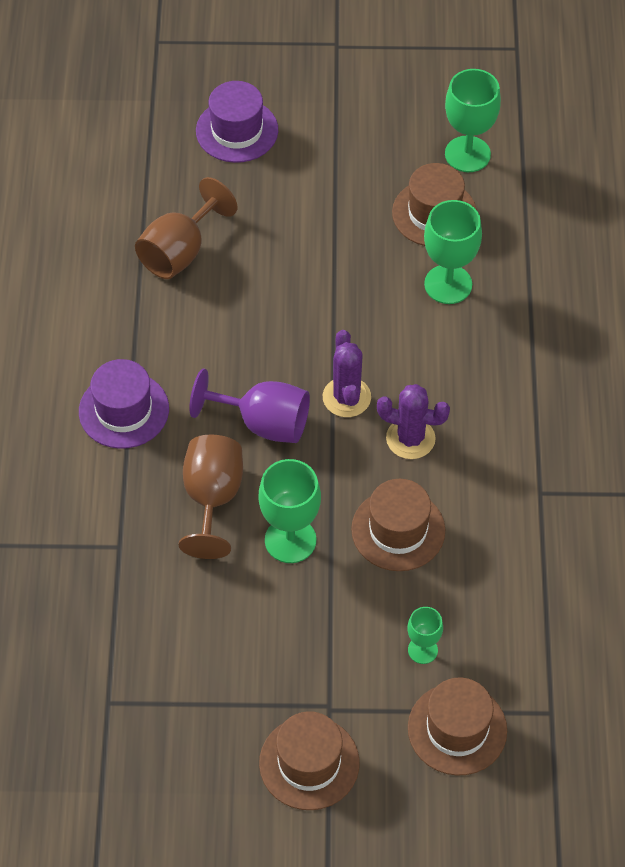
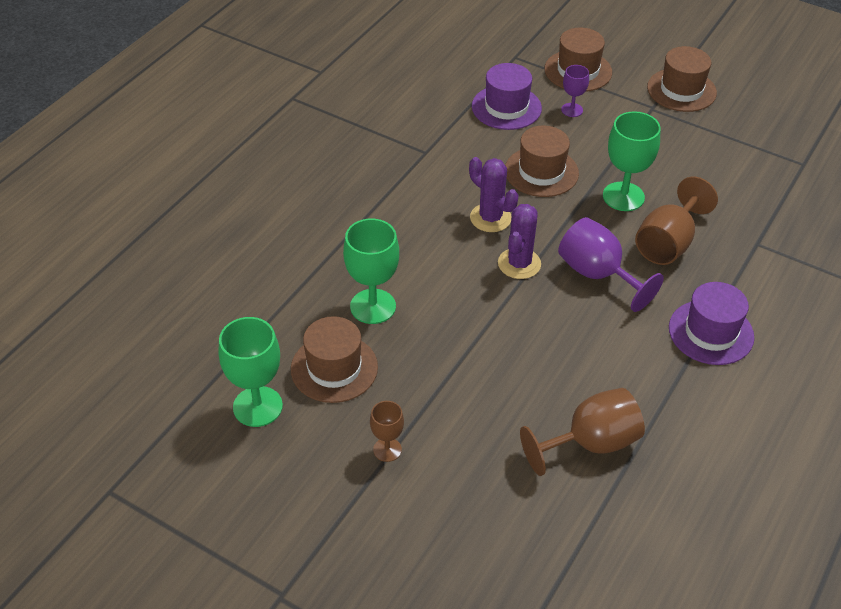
camera: 150 degrees left, 10 degrees down
(237, 130) = (458, 544): purple hat -> purple hat (506, 107)
(339, 170) = (387, 449): none -> brown goblet
(422, 650) = (572, 110): green goblet -> purple goblet

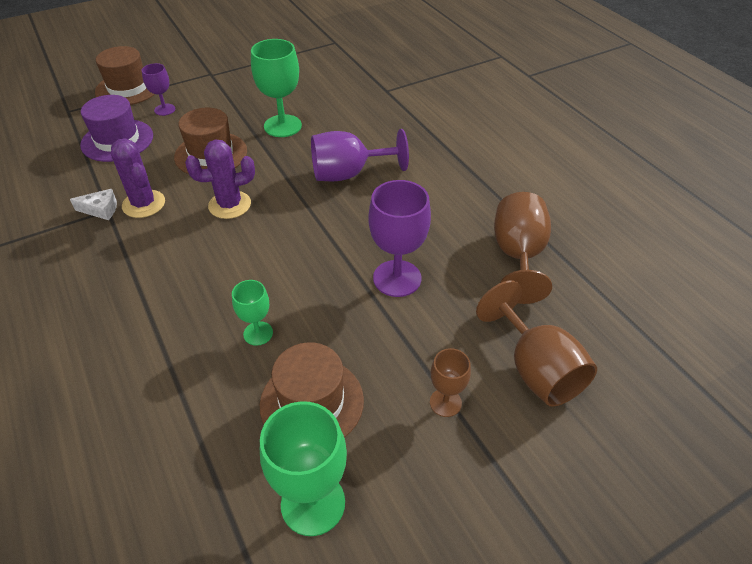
camera: 60 degrees left, 0 degrees up
(373, 306) = (258, 333): green goblet -> green goblet, size x0.56
(422, 149) = (101, 210): none -> white cheese
(493, 366) = (397, 278): none -> purple goblet
(519, 264) = (297, 211): purple cactus -> purple cactus (144, 204)
(668, 243) = (349, 127): brown goblet -> brown goblet (536, 369)
(681, 90) = (210, 55): brown hat -> none
(711, 332) = (450, 146): purple hat -> none

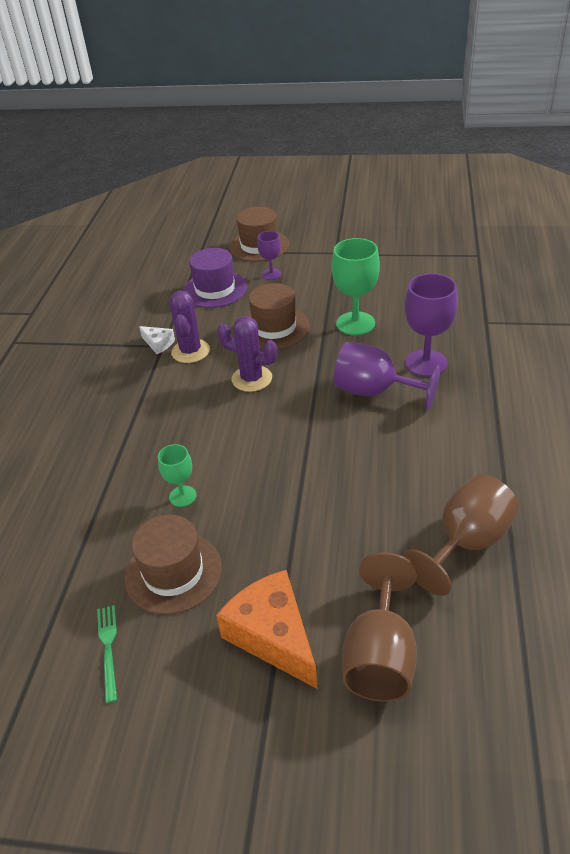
camera: 40 degrees right, 5 degrees down
(313, 503) = (108, 648): green goblet -> green fork
(397, 278) = (331, 507): purple goblet -> purple goblet (426, 363)
(445, 402) = (273, 635): brown goblet -> orange cheese

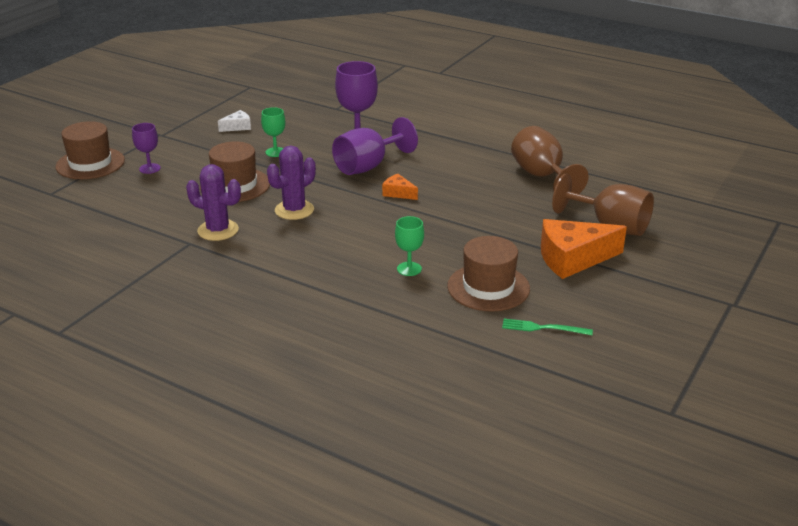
camera: 70 degrees left, 10 degrees down
(158, 344) = (184, 244): white cheese -> white cheese (238, 127)
(215, 289) = (133, 199): purple hat -> none
(332, 433) = (398, 193): none -> orange cheese
(355, 323) = (275, 152): green goblet -> green goblet, size x0.56

